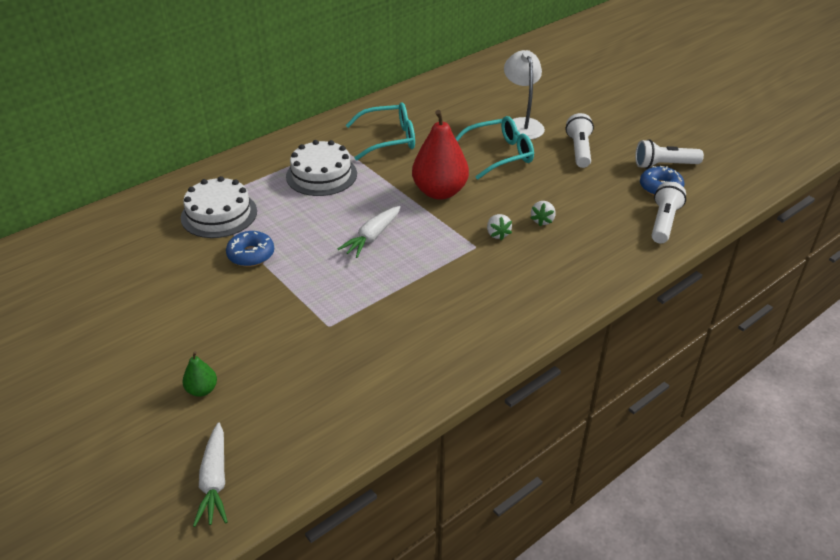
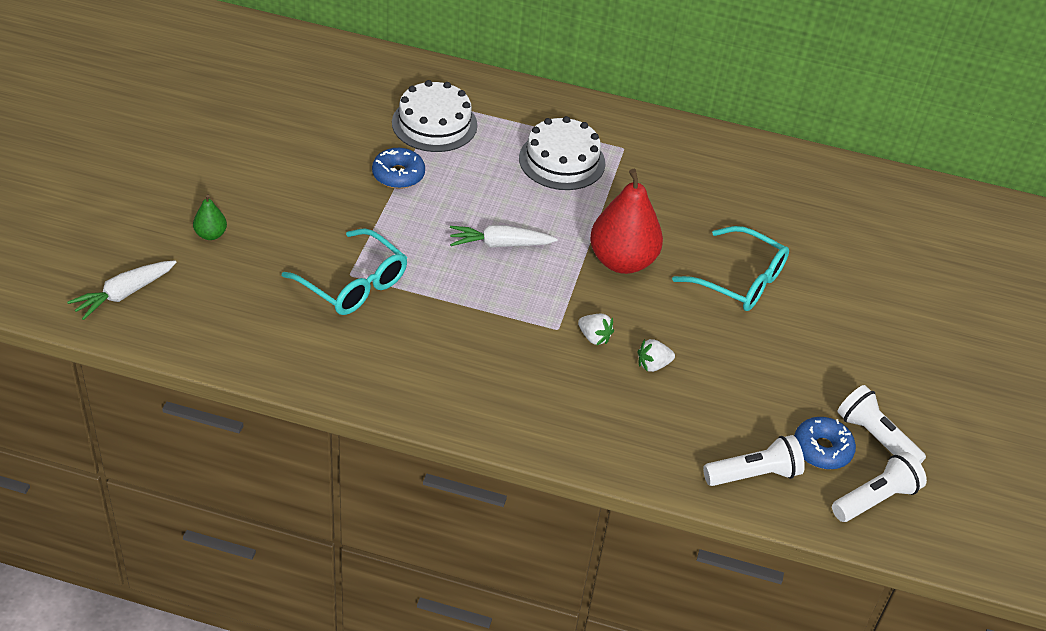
camera: 50 degrees right, 5 degrees up
(389, 139) = (675, 180): turquoise glasses -> turquoise glasses (353, 284)
(497, 234) = (594, 337): white strawberry -> white strawberry turned 90 degrees counterclockwise
(521, 124) = (822, 275): white lamp -> none
(579, 150) = (823, 346): white flashlight -> white flashlight (875, 499)

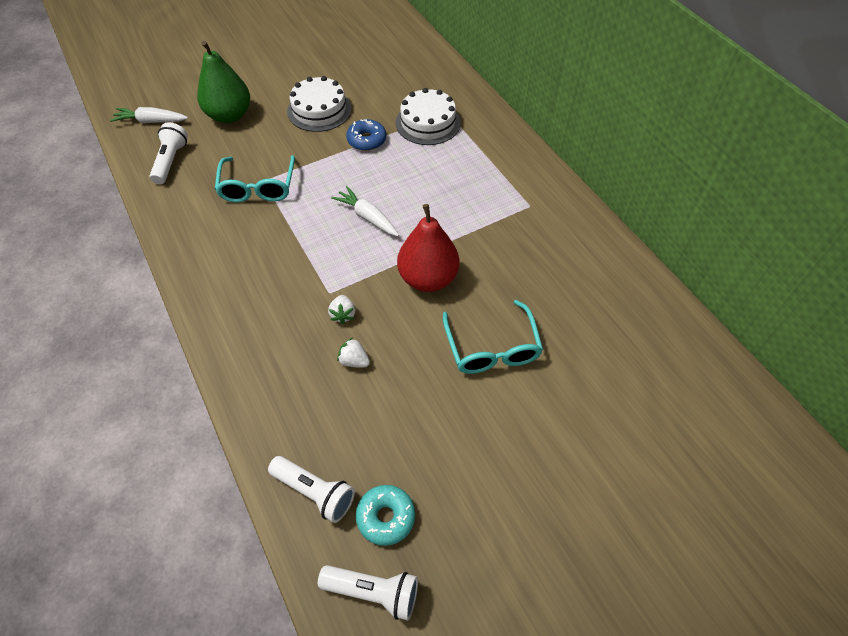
camera: 50 degrees right, 10 degrees up
(211, 234) = (229, 115): green pear -> green pear, size x2.20
(562, 161) = (476, 189): white cake -> white cake (319, 110)
(822, 449) = (386, 517): blue donut -> turquoise donut
(875, 438) = (437, 545): white flashlight -> white flashlight (171, 161)

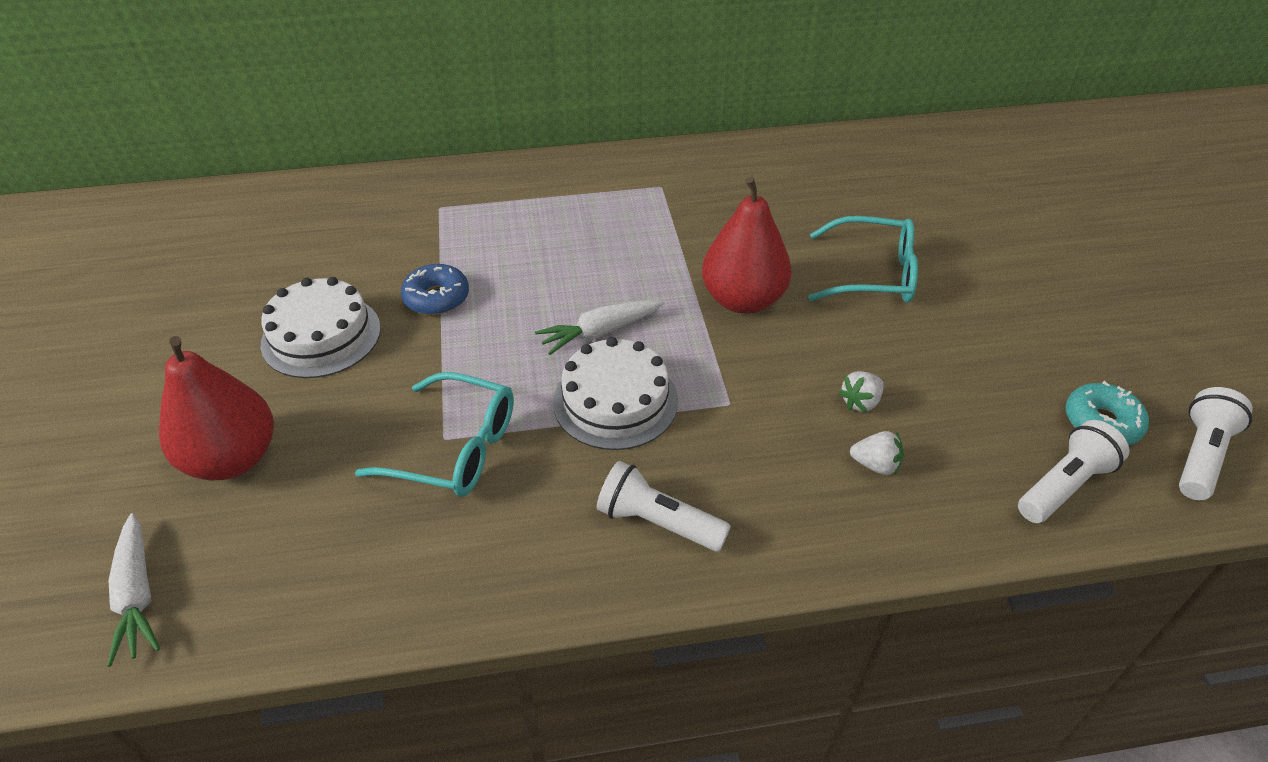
camera: 70 degrees left, 10 degrees down
(151, 121) = (137, 596): white carrot -> white carrot turned 45 degrees counterclockwise
(171, 161) = (293, 573): white flashlight -> white flashlight (658, 522)
(229, 115) = (232, 459): green pear -> red pear
(343, 314) = (775, 397): white strawberry -> white strawberry (875, 465)
(428, 123) = (446, 229): white cake -> white cake (615, 401)

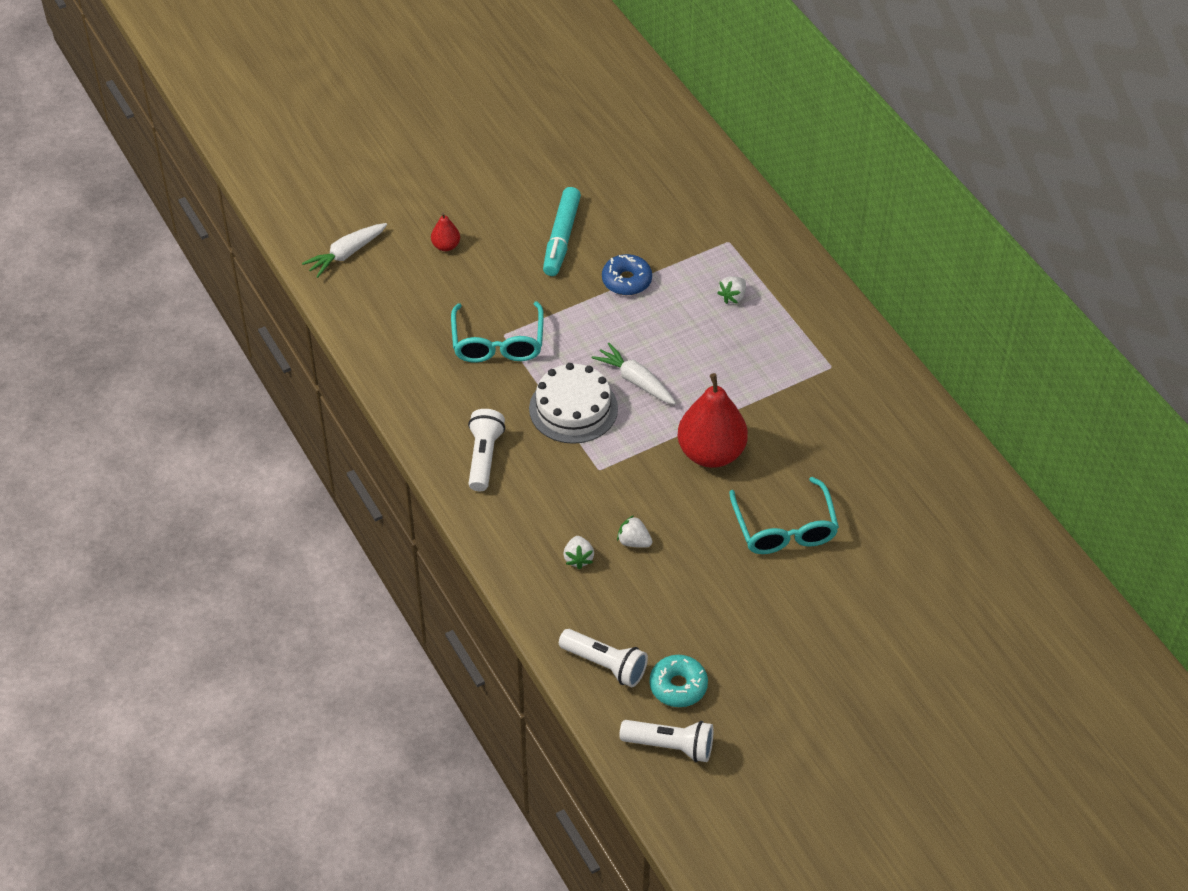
camera: 70 degrees right, 5 degrees up
(232, 459) = (446, 246): red pear -> red pear, size x0.46
(321, 336) = (561, 238): white cake -> turquoise marker
(521, 224) = (733, 297): none -> white strawberry

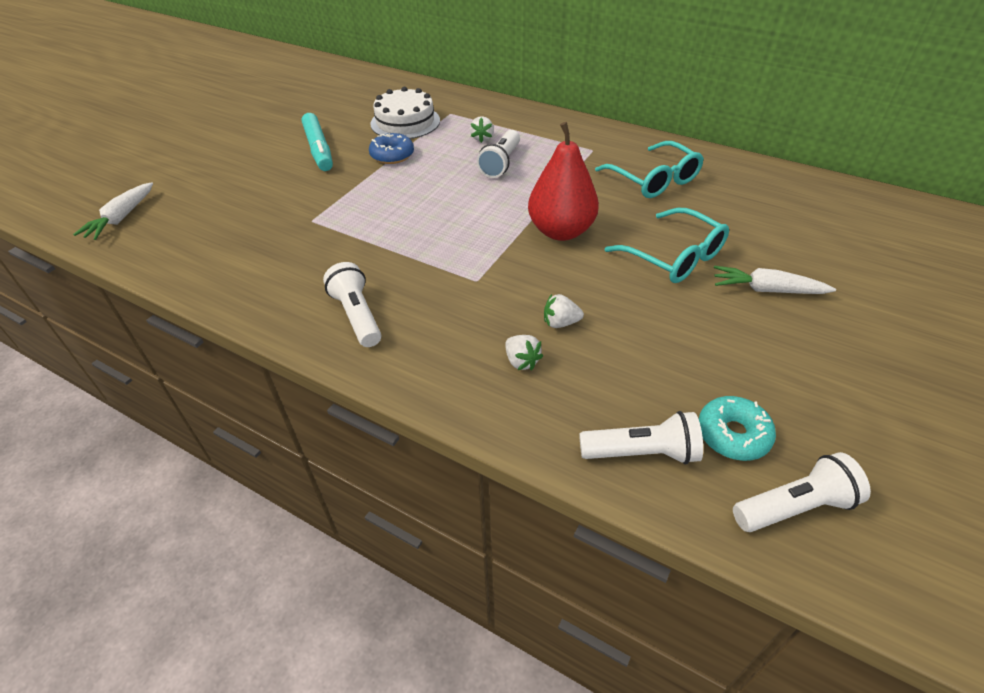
camera: 30 degrees left, 5 degrees down
(446, 246) = (219, 183): red pear -> none
(498, 343) = (310, 227): turquoise glasses -> turquoise glasses (654, 180)
(573, 408) = (415, 246): white cake -> white cake (405, 122)
(635, 380) = (453, 209): white carrot -> white carrot (766, 290)
(724, 342) = (501, 163): none -> white flashlight

